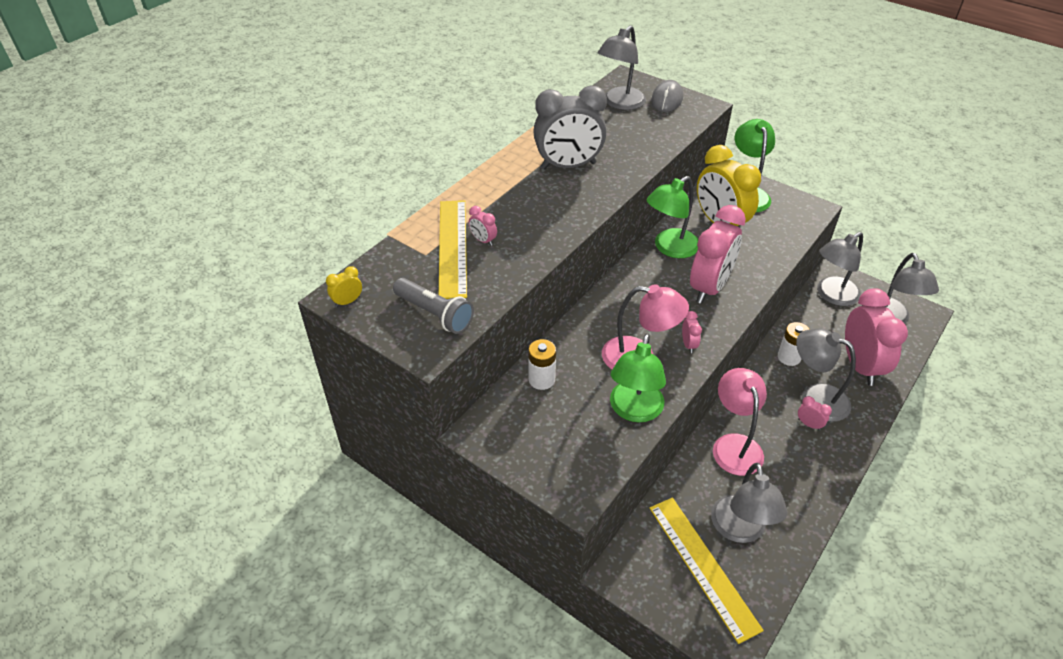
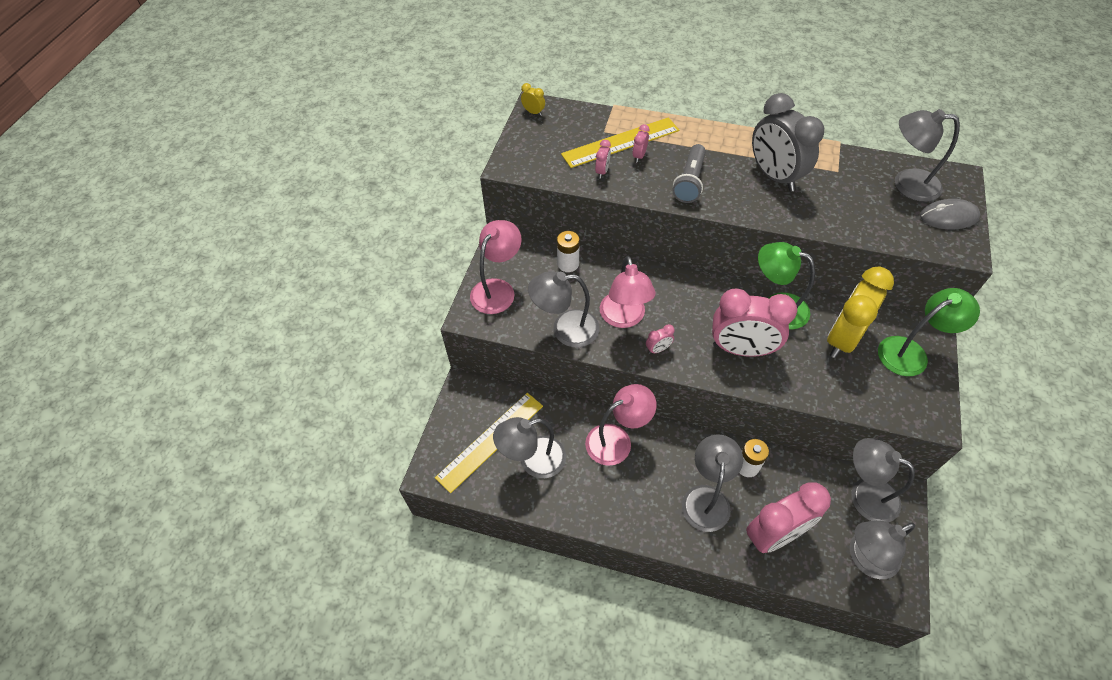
camera: 70 degrees right, 10 degrees up
(434, 314) = (545, 157): grey flashlight -> grey flashlight (689, 181)
(547, 457) = (497, 289): none -> pink lamp
(634, 411) = (565, 329): green lamp -> grey lamp
(809, 424) = (671, 497): pink clock -> pink clock (602, 171)

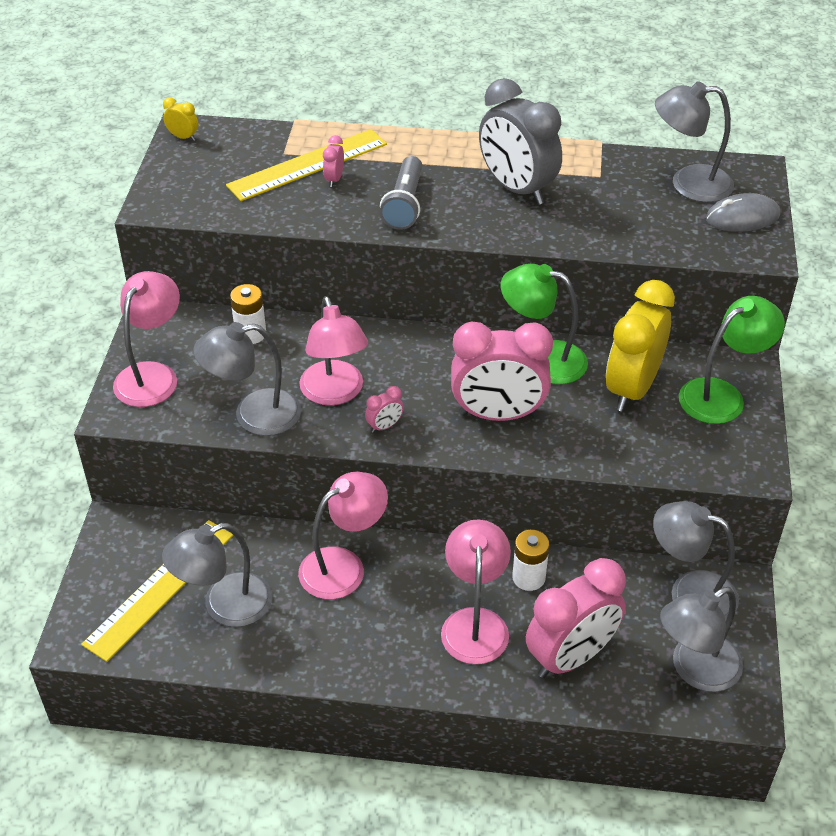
camera: 10 degrees left, 10 degrees down
(602, 171) = (285, 202): pink clock -> none
(706, 497) = (475, 623): grey lamp -> pink lamp

